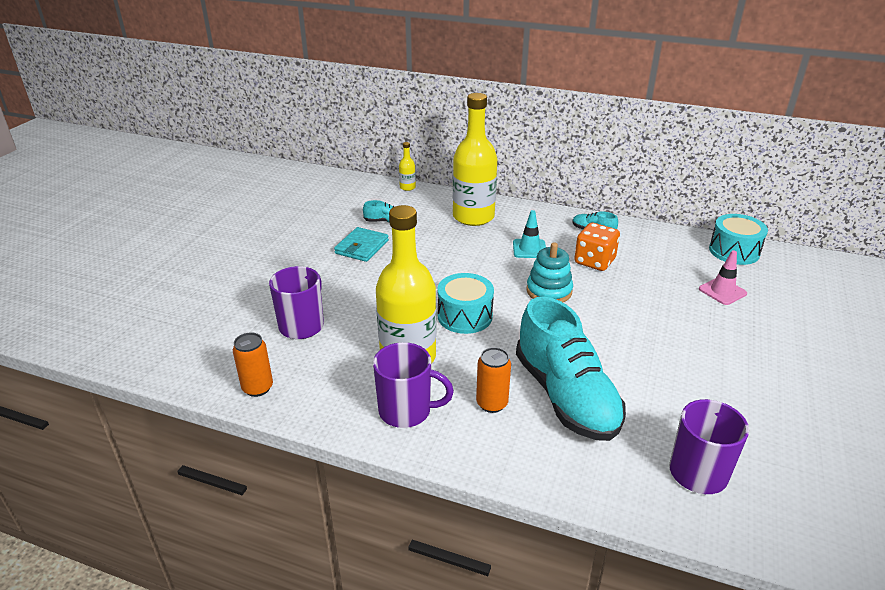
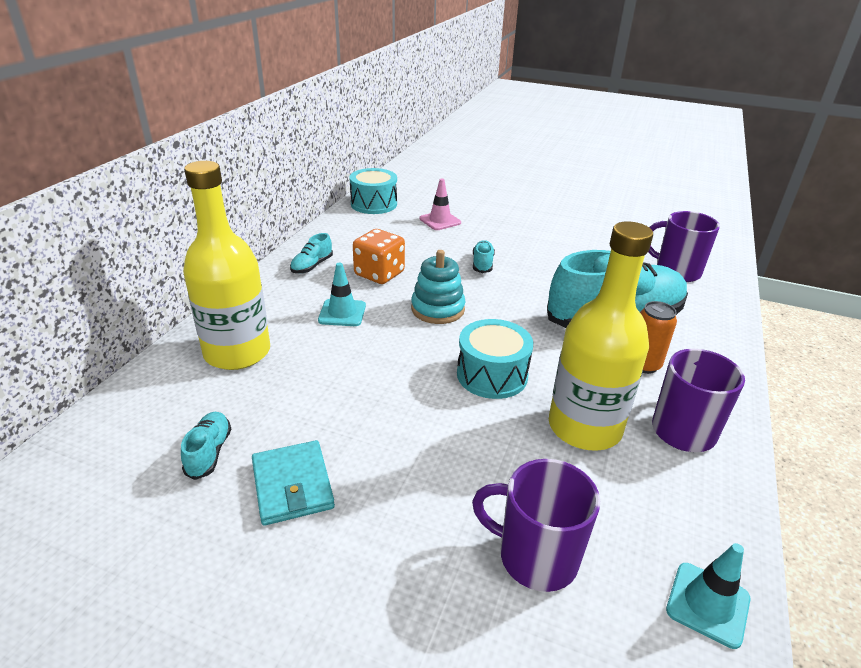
camera: 90 degrees left, 0 degrees up
(257, 388) = (707, 604): orange can -> turquoise traffic cone
(362, 247) = (292, 485): turquoise wallet -> turquoise wallet turned 45 degrees clockwise
(407, 187) = (86, 423): yellow bottle -> none
(640, 317) = (482, 264): none -> turquoise shoe

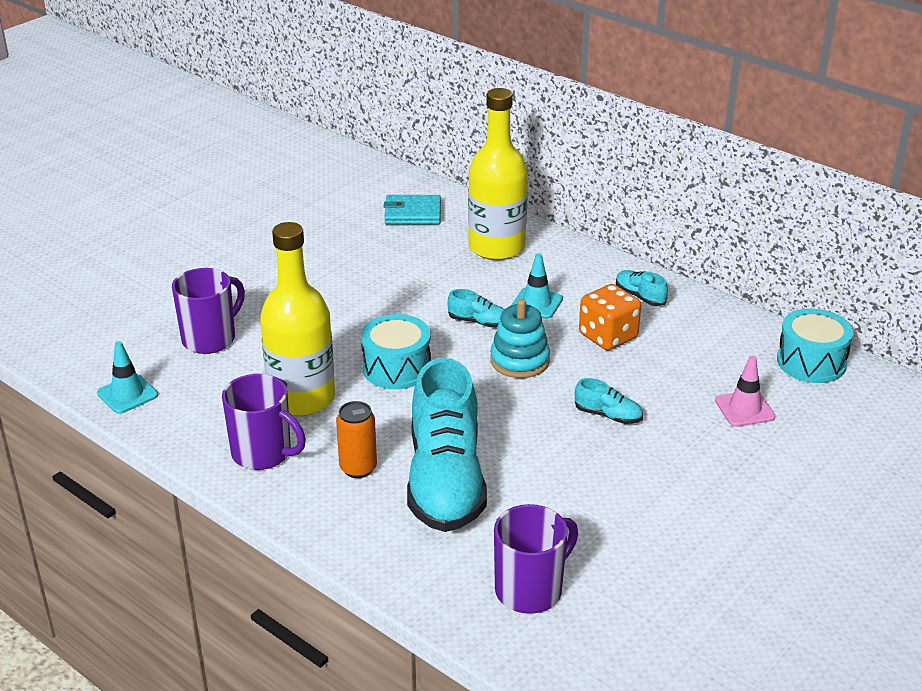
camera: 110 degrees right, 0 degrees up
(209, 452) = (383, 232): turquoise shoe -> turquoise shoe (479, 322)
(292, 485) = (332, 260): turquoise wallet -> turquoise wallet (413, 213)

